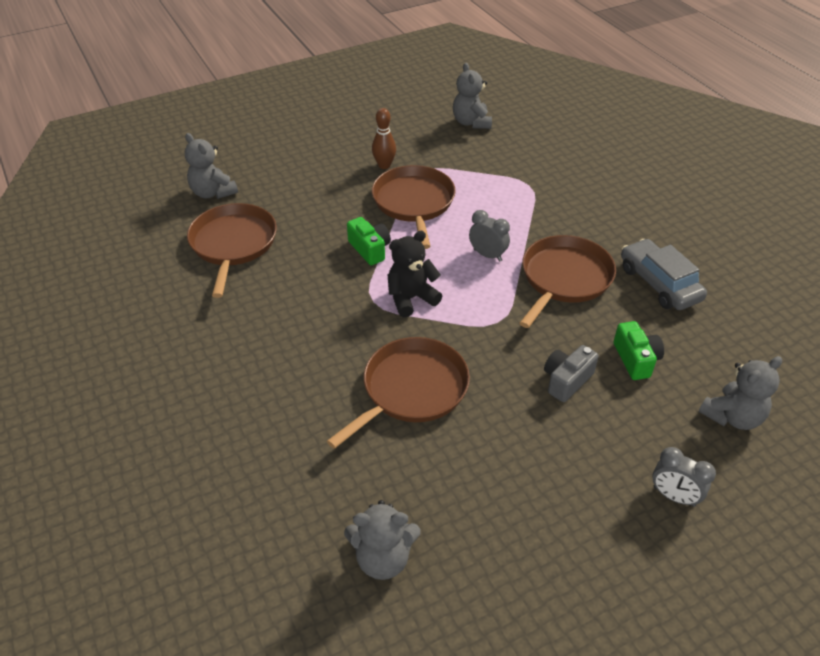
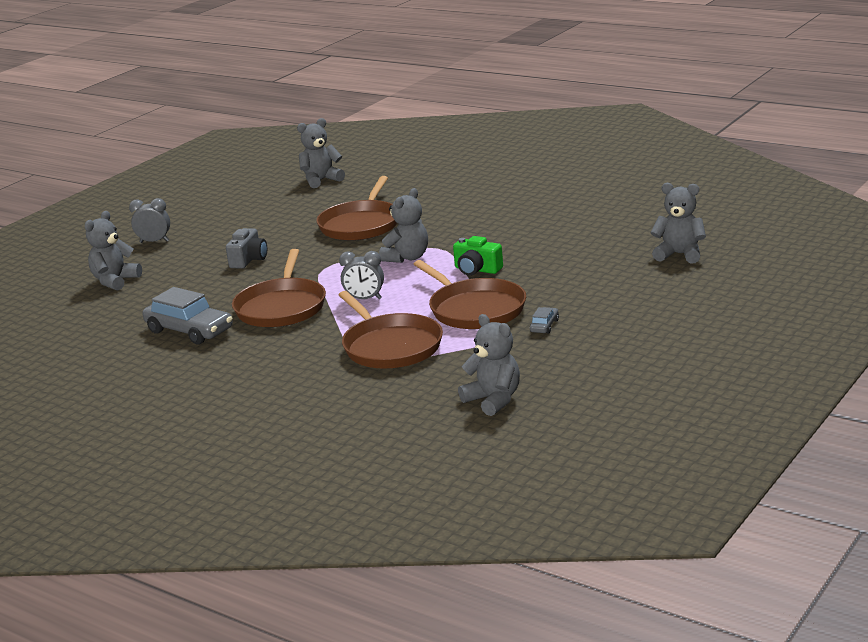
camera: 155 degrees right, 20 degrees down
(233, 244) = (600, 236): brown pan -> brown pan (390, 346)
(384, 165) = (544, 326): brown bowling pin -> grey car
(411, 298) = (407, 258): black teddy bear -> grey teddy bear
(636, 359) = (197, 284): green camera -> none

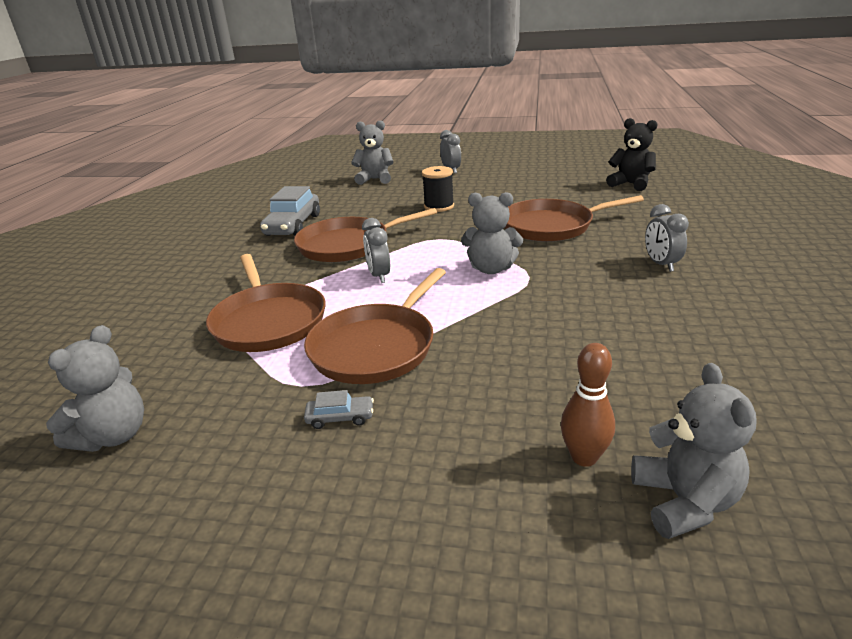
camera: 65 degrees right, 5 degrees up
(249, 260) = (439, 206): grey camera -> black spool
(321, 180) = (631, 184): grey teddy bear -> black teddy bear
(390, 346) = (268, 321): brown pan -> brown pan turned 60 degrees counterclockwise
(471, 205) = (661, 264): none -> grey clock
(477, 270) = (487, 317): green camera -> none
(635, 268) = (584, 457): none -> brown bowling pin

